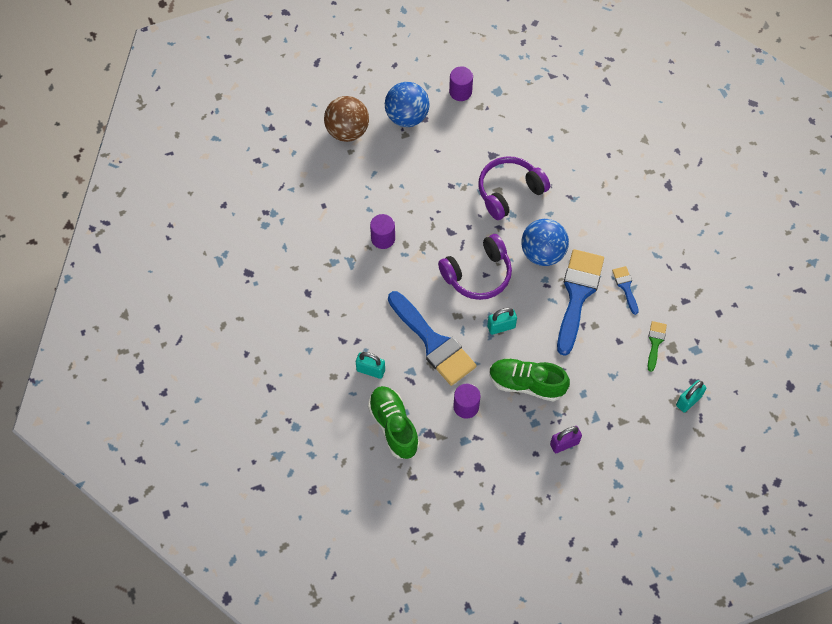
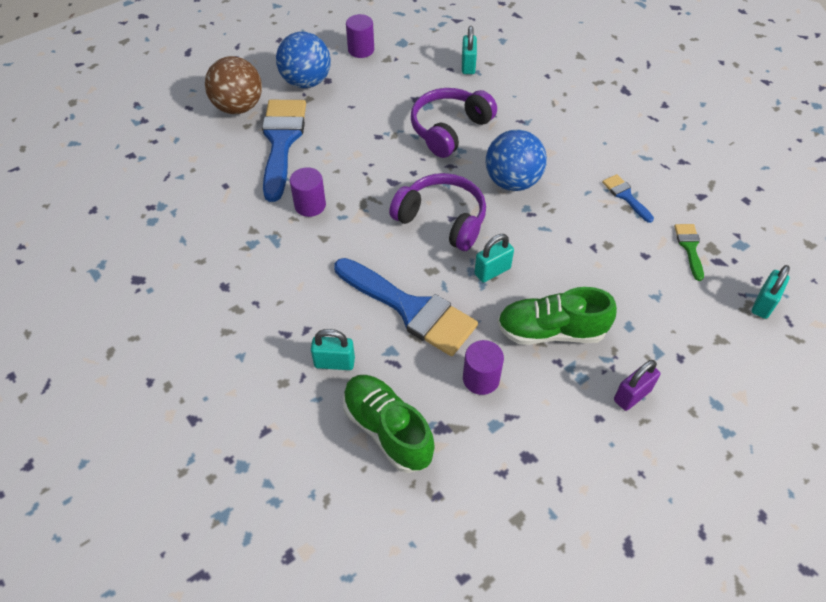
camera: 15 degrees left, 10 degrees down
(478, 274) = (442, 219): purple headphones -> purple headphones turned 105 degrees counterclockwise
(545, 129) = (468, 66): none -> turquoise padlock
(577, 294) = (572, 216): blue brush -> blue brush (281, 141)

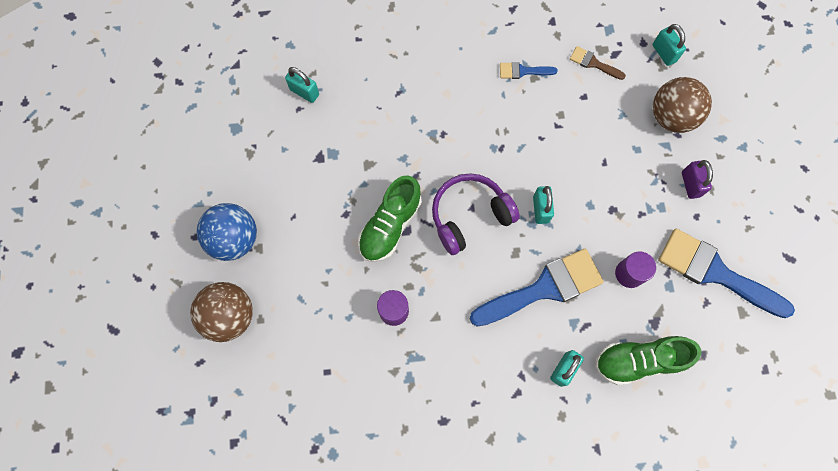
camera: 60 degrees left, 20 degrees up
(281, 141) = (301, 298): blue brush -> blue brush (715, 272)
(361, 50) = (221, 169): purple cylinder -> none
(449, 129) = (373, 153): purple headphones -> none
(512, 181) = (461, 140): blue ball -> none
(551, 331) = (614, 202): green shoe -> green shoe (390, 226)
(689, 247) = (593, 63): green brush -> brown brush
(695, 342) = (671, 117): none -> brown ball

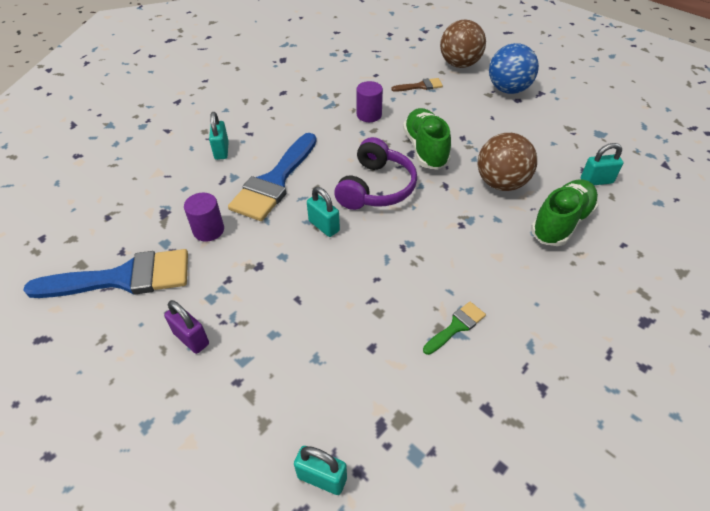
camera: 140 degrees right, 25 degrees down
(523, 71) = (456, 326): blue brush -> green brush
(593, 63) = (395, 393): brown brush -> brown brush (420, 86)
(638, 360) = (164, 185): green shoe -> green shoe (561, 223)
(671, 117) = (257, 397): brown ball -> brown ball (501, 183)

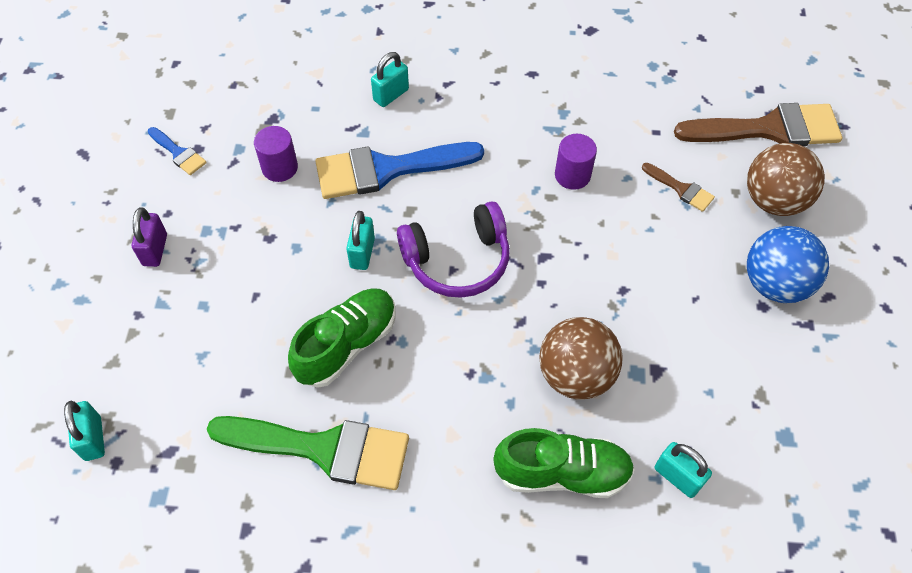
camera: 50 degrees right, 10 degrees up
(123, 278) = (178, 153): blue brush -> blue brush, size x0.46
(416, 43) = (769, 129): none -> brown brush
(425, 149) = (564, 266): green shoe -> green shoe (347, 345)
(456, 326) = (323, 449): green brush -> green brush, size x2.18

